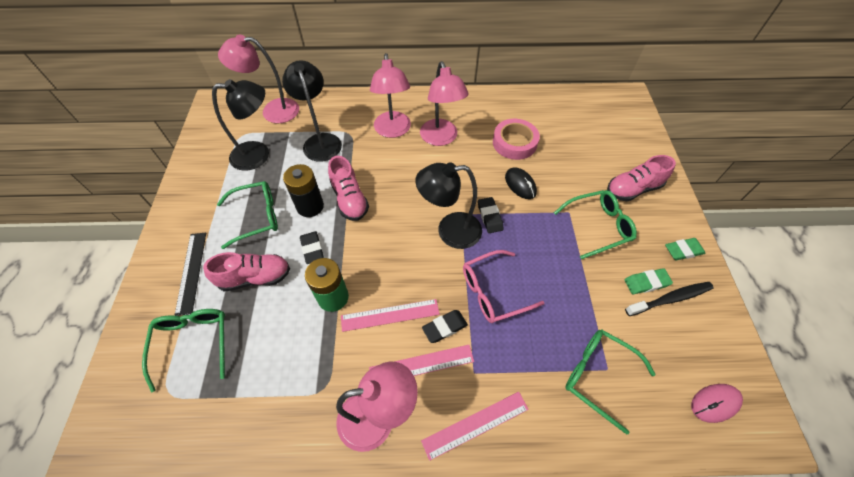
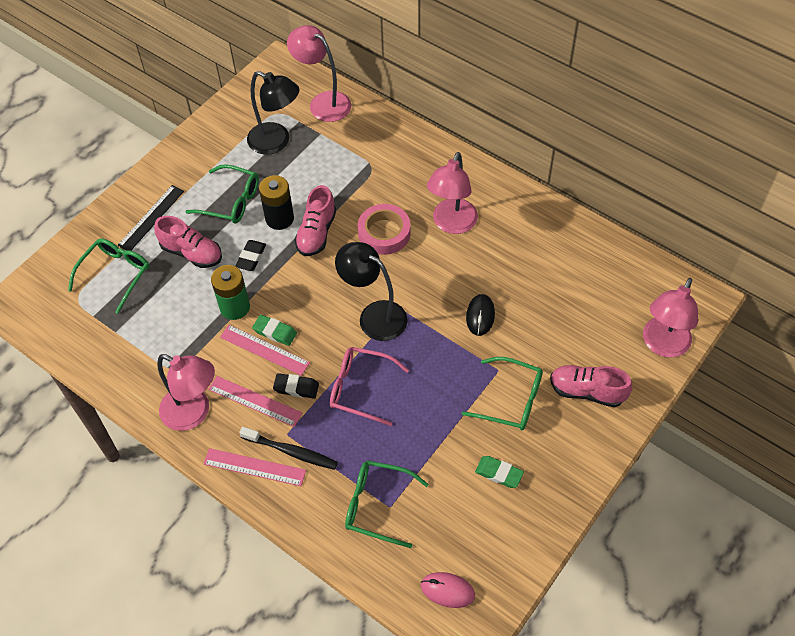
camera: 40 degrees right, 0 degrees up
(320, 141) = (339, 160): black lamp -> none
(393, 131) = (414, 188): pink lamp -> pink lamp (662, 345)
(489, 217) = (421, 326): black eraser -> none
(514, 143) = (519, 272): pink tape -> pink tape (384, 233)
(598, 376) = (377, 505): green glasses -> green glasses turned 60 degrees counterclockwise
(670, 299) = (505, 499): black toothbrush -> black toothbrush (291, 451)
(683, 251) = (567, 474): green eraser -> green eraser (275, 332)

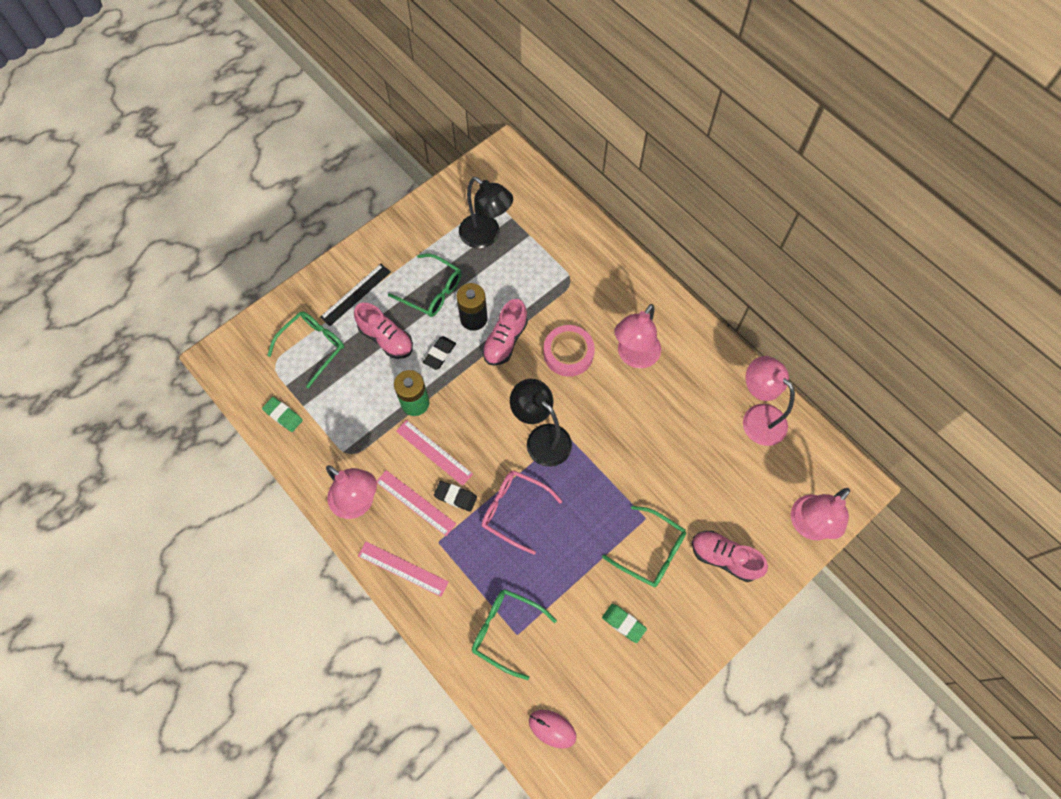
camera: 10 degrees right, 10 degrees up
(275, 332) = (447, 436): green eraser -> green eraser (283, 415)
(291, 451) = (439, 560): black toothbrush -> none
(323, 102) = (538, 201): pink lamp -> pink lamp (757, 417)
(480, 316) = (640, 459): black mouse -> none

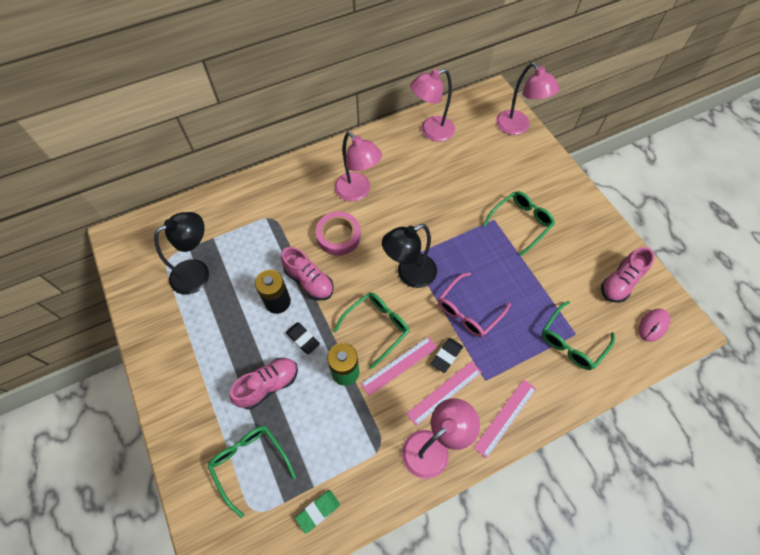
camera: 75 degrees left, 5 degrees down
(355, 294) = (207, 406): black ruler -> none
(432, 291) = (234, 332): green glasses -> green glasses (376, 327)
(623, 623) = (574, 255): green eraser -> none
(724, 558) = (533, 180): pink shoe -> pink shoe (620, 282)

